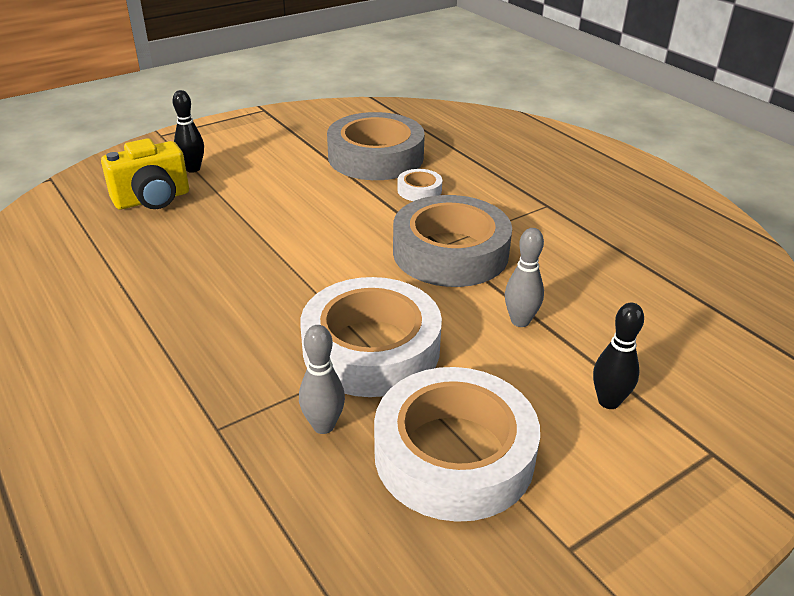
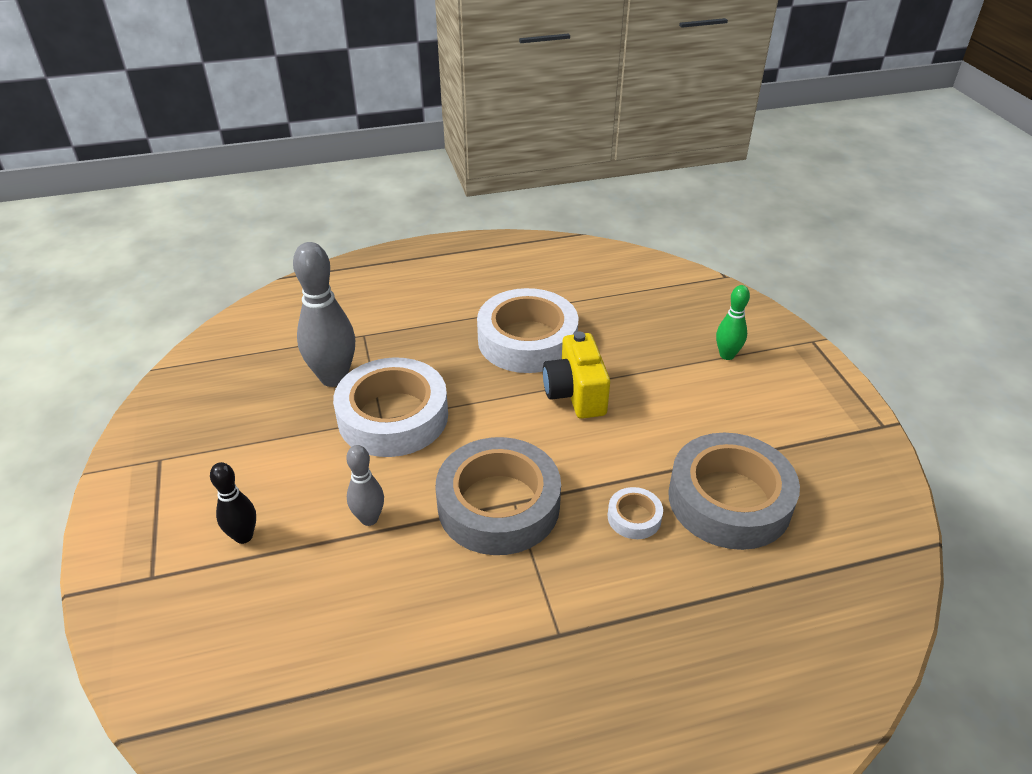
camera: 110 degrees right, 5 degrees up
(152, 199) = (670, 327): yellow camera -> yellow camera (575, 394)
(193, 169) = (727, 355): black bowling pin -> green bowling pin
(323, 426) = (333, 378): grey bowling pin -> grey bowling pin, size x1.80
(454, 454) = (265, 430): white tape -> white tape (527, 340)

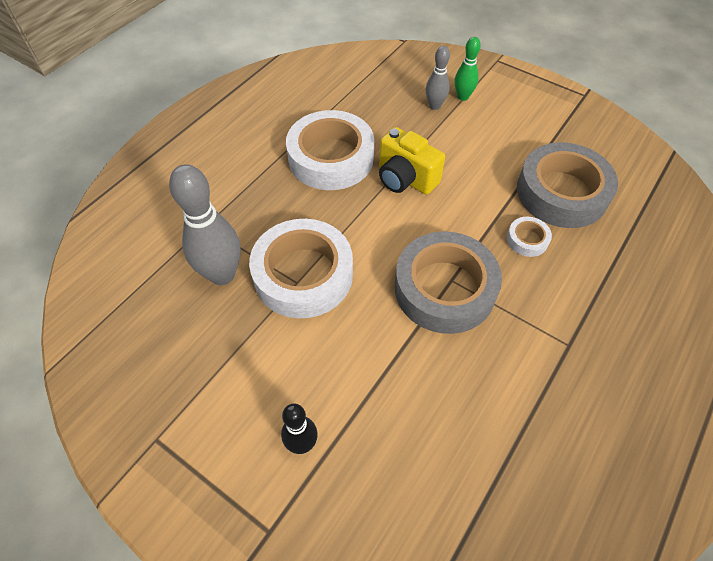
camera: 40 degrees left, 15 degrees up
(369, 519) = (375, 361): grey bowling pin -> grey bowling pin (434, 106)

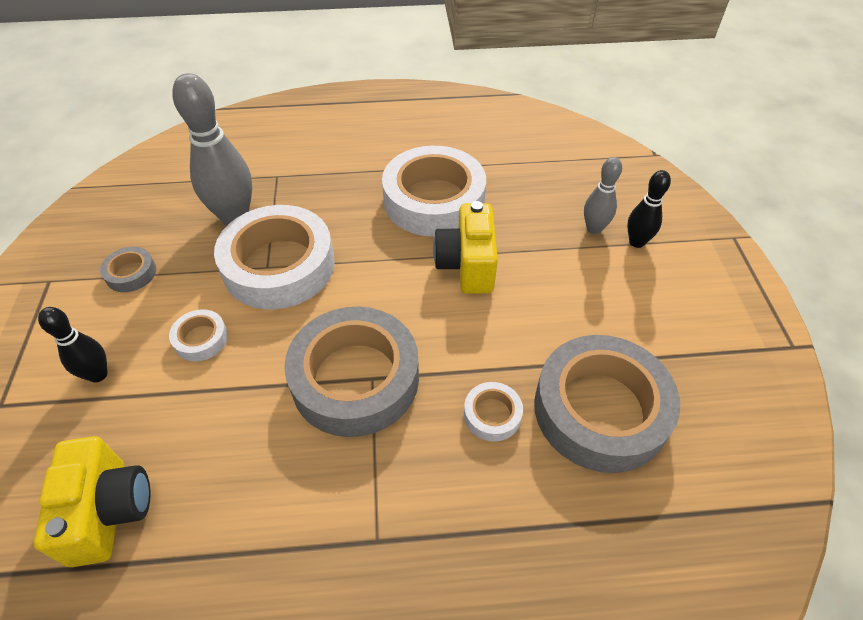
camera: 50 degrees right, 5 degrees down
(212, 373) = (131, 273): none -> grey tape
(329, 358) = (201, 339): none -> white tape
(438, 488) = (109, 511): none -> yellow camera
(463, 97) = (636, 242): green bowling pin -> black bowling pin

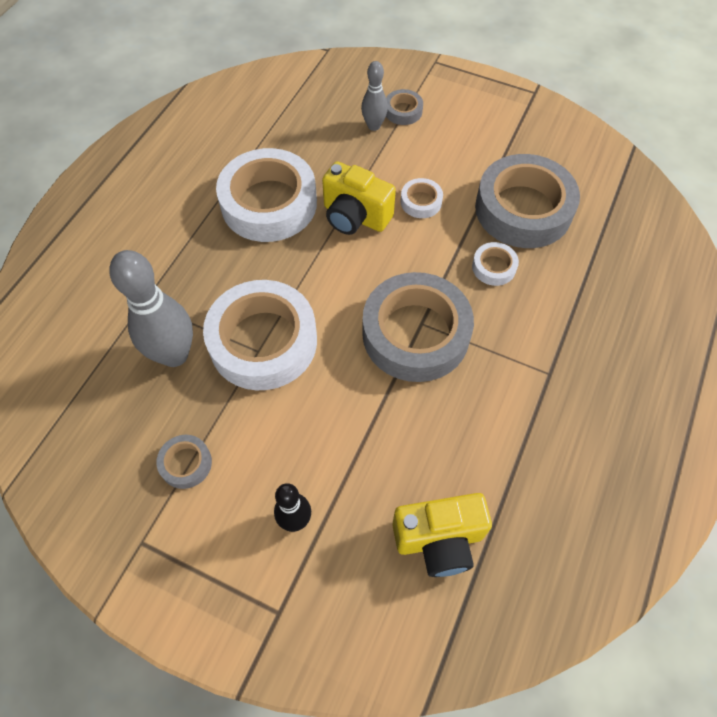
camera: 60 degrees left, 10 degrees up
(109, 511) = (439, 540): yellow camera -> yellow camera turned 150 degrees clockwise
(201, 339) = (307, 427): white tape -> white tape (421, 202)
(636, 242) = (403, 111): black bowling pin -> grey tape

